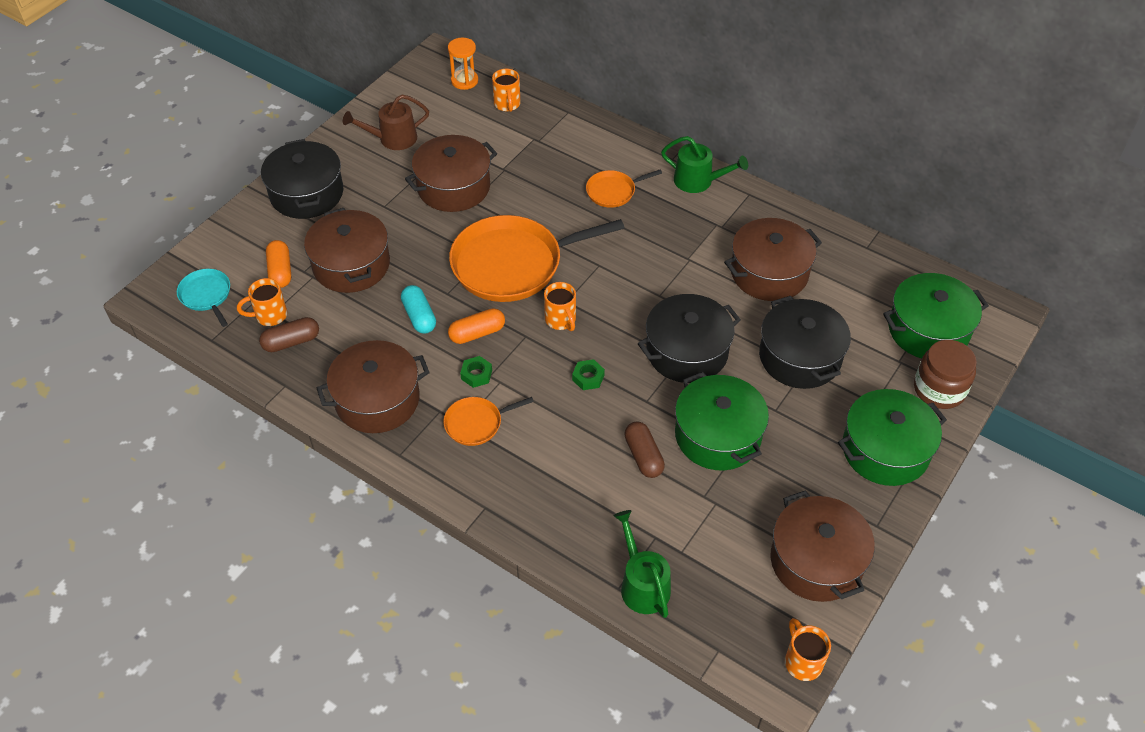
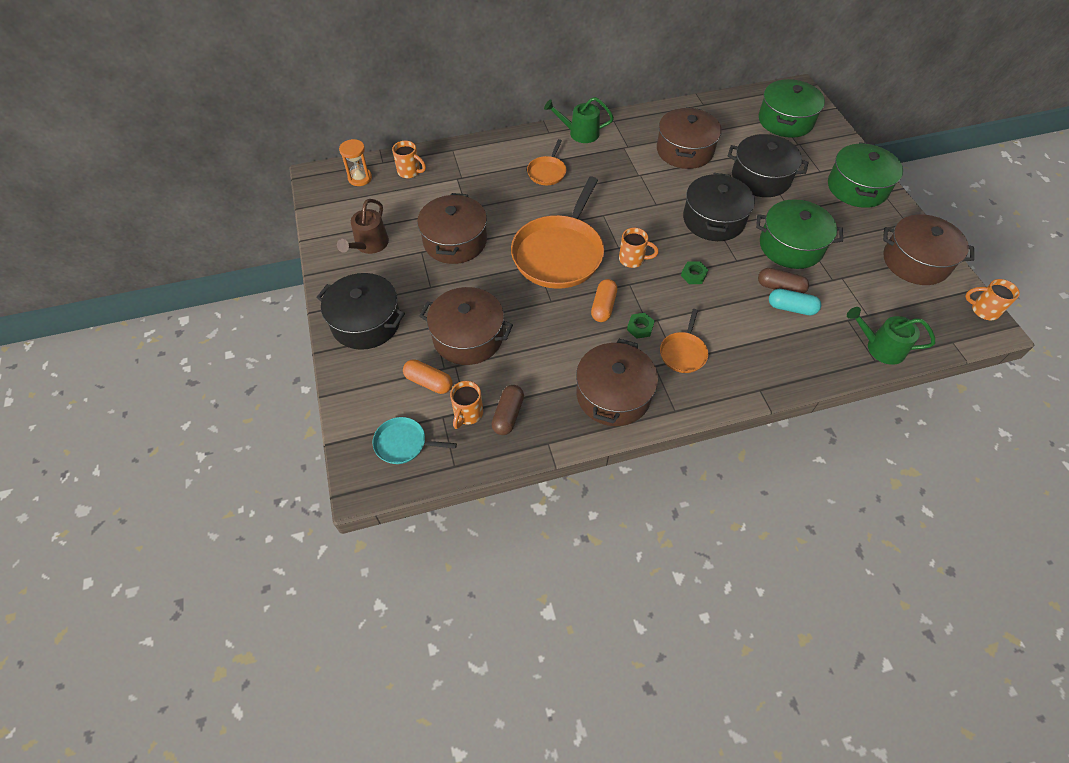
camera: 50 degrees left, 5 degrees up
(419, 316) = (557, 328): turquoise capsule -> turquoise capsule (791, 308)
(698, 181) = (580, 133): green watering can -> green watering can turned 150 degrees counterclockwise
(939, 389) = (831, 142): brown jar -> none

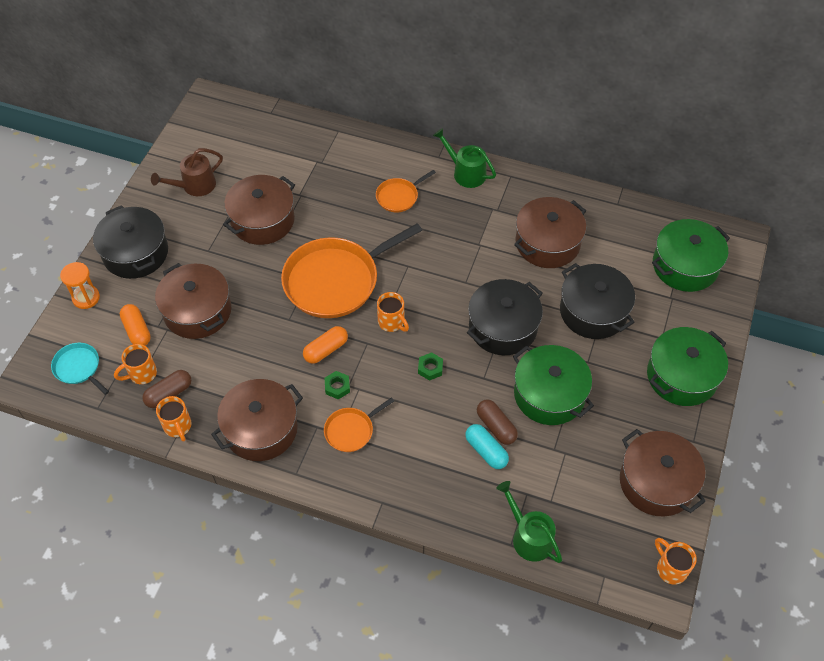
camera: 35 degrees right, 0 degrees up
(360, 178) = (240, 119): orange hourglass -> orange hourglass (86, 298)
(410, 172) = (284, 134): orange mug -> orange mug (178, 427)

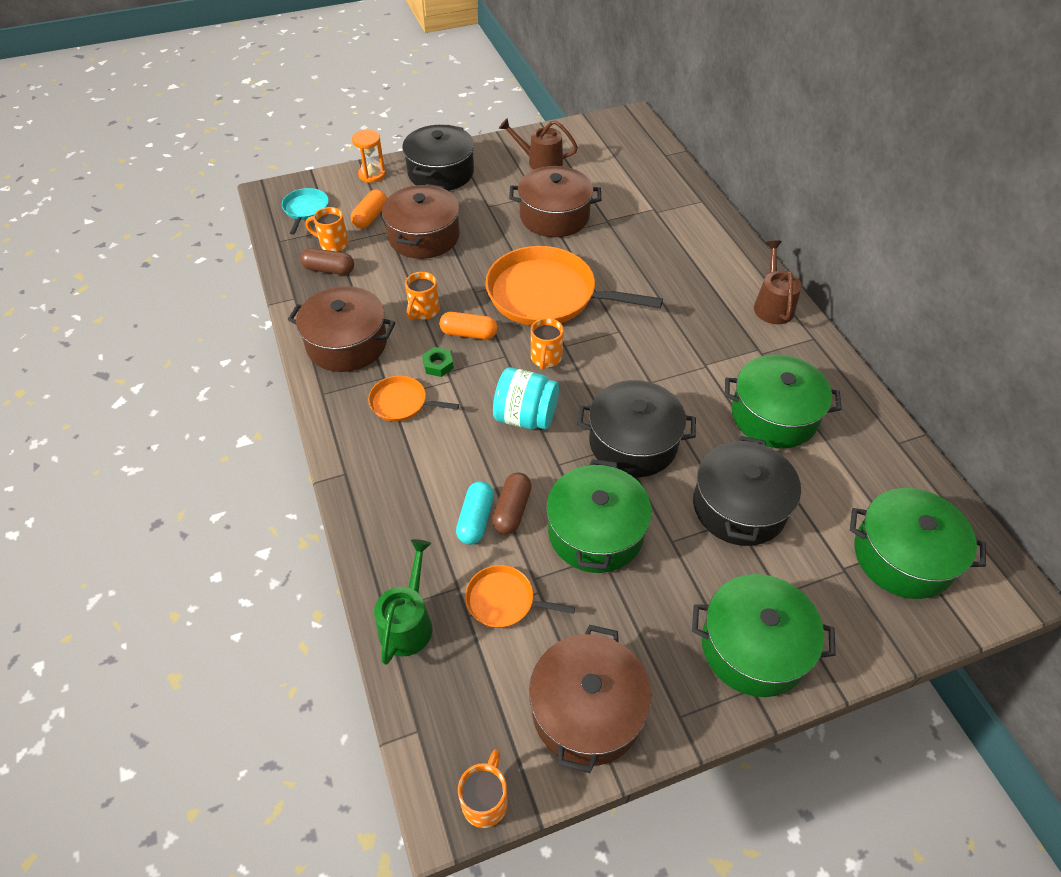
camera: 50 degrees right, 5 degrees down
(178, 427) = (302, 294): orange mug -> orange mug (423, 311)
(399, 196) = (685, 279): orange pan -> orange pan (504, 600)
(430, 368) = (525, 417): green nut -> turquoise jar
(466, 173) = (772, 305): green watering can -> brown watering can
(547, 243) = (774, 415): brown pot -> green pot

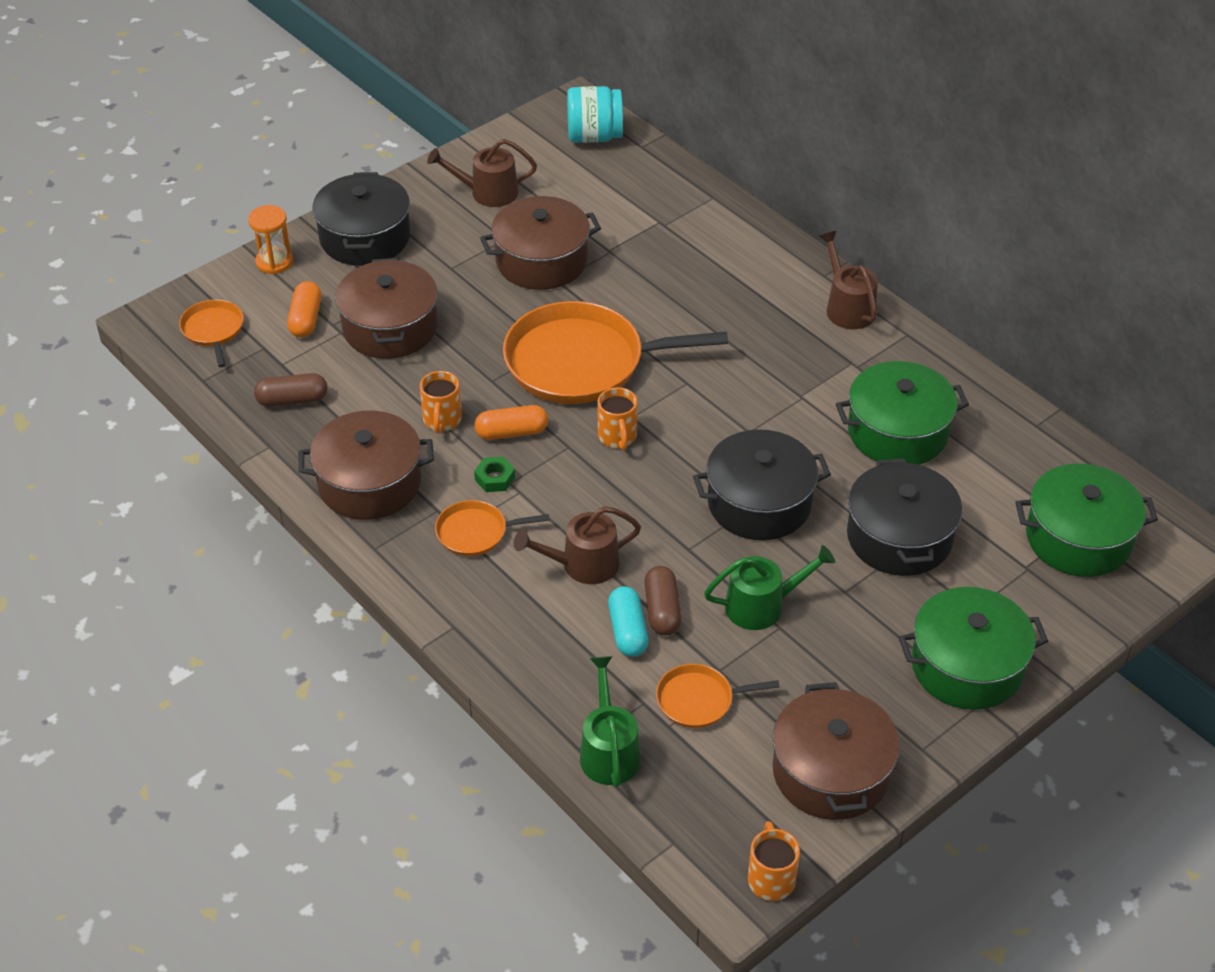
camera: 20 degrees left, 5 degrees down
(305, 210) = (213, 330): turquoise pan -> orange pan
(333, 244) = (277, 366): orange mug -> none
(469, 452) = (583, 564): none -> brown watering can
(525, 417) = (627, 508): turquoise jar -> turquoise jar (594, 136)
(595, 532) = (762, 605): green pot -> green watering can

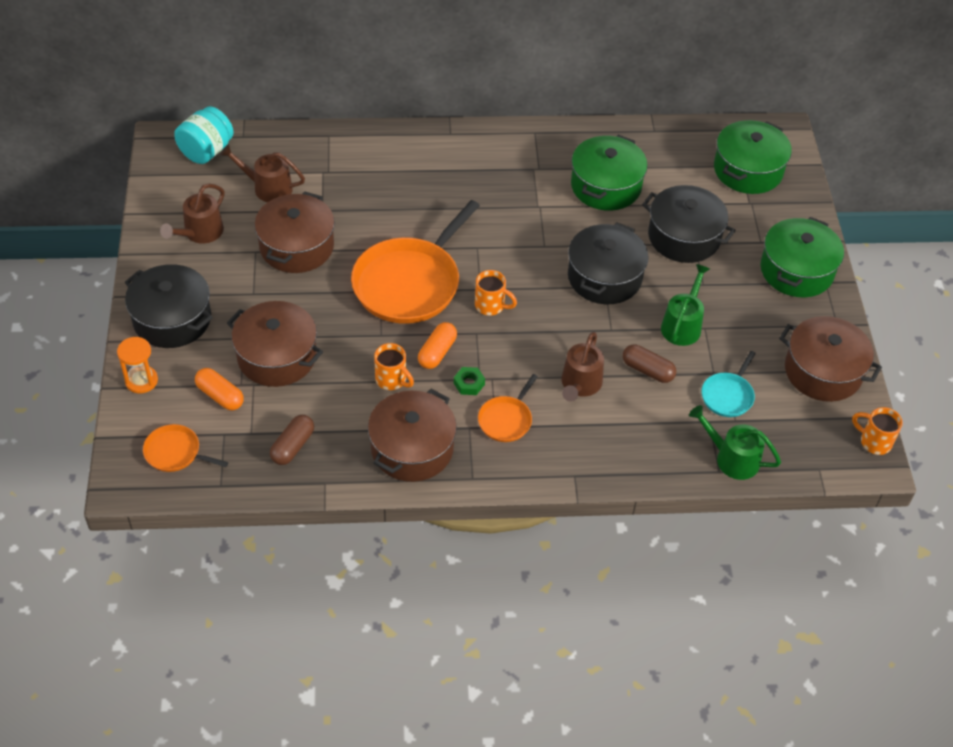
camera: 55 degrees left, 5 degrees up
(628, 631) = (650, 395): turquoise capsule -> none
(699, 700) = (728, 395): orange pan -> turquoise pan
(847, 307) = (487, 141): brown watering can -> brown watering can (268, 188)

